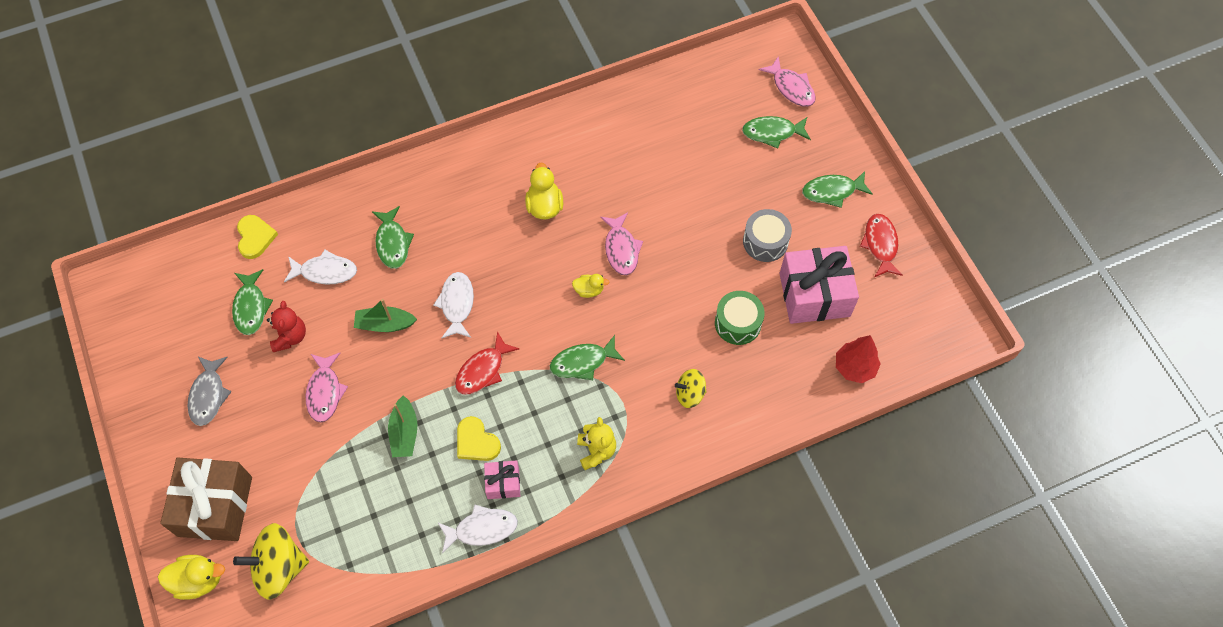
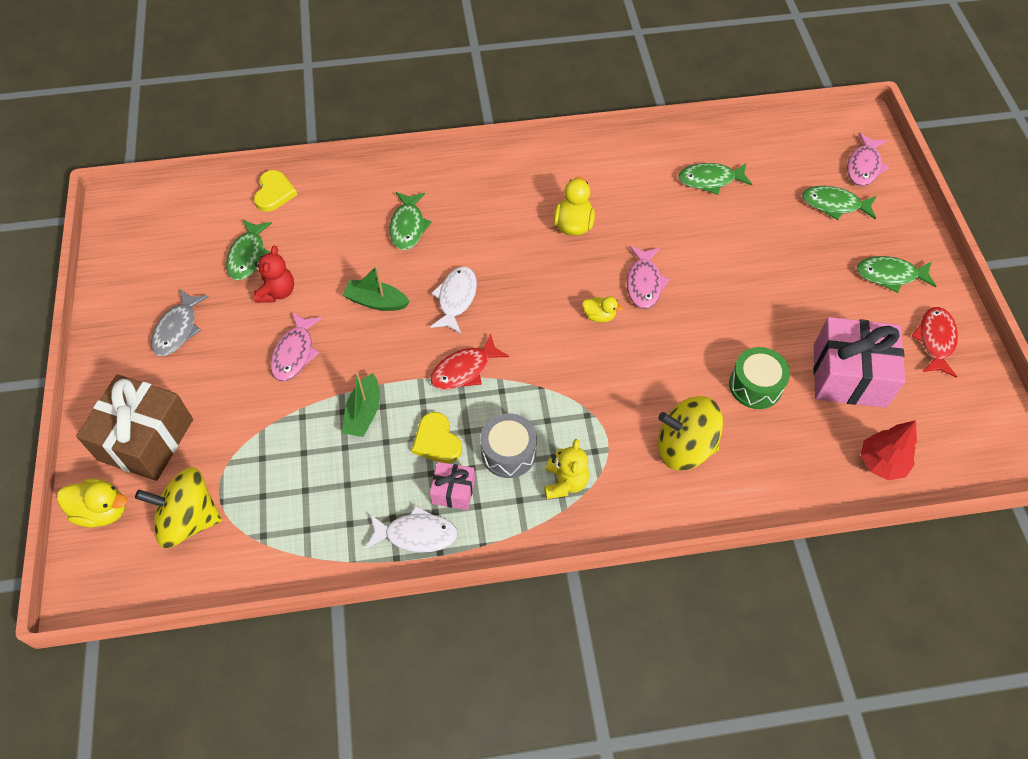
camera: 15 degrees right, 5 degrees down
(325, 271) = (332, 239): white fish -> none
(582, 362) = (574, 386): green fish -> green fish (710, 180)
(690, 394) = (684, 447): yellow spinning top -> yellow spinning top, size x1.74
(765, 242) = (804, 309): grey drum -> grey drum (508, 452)
(791, 87) = (864, 166): pink fish -> pink fish turned 45 degrees clockwise

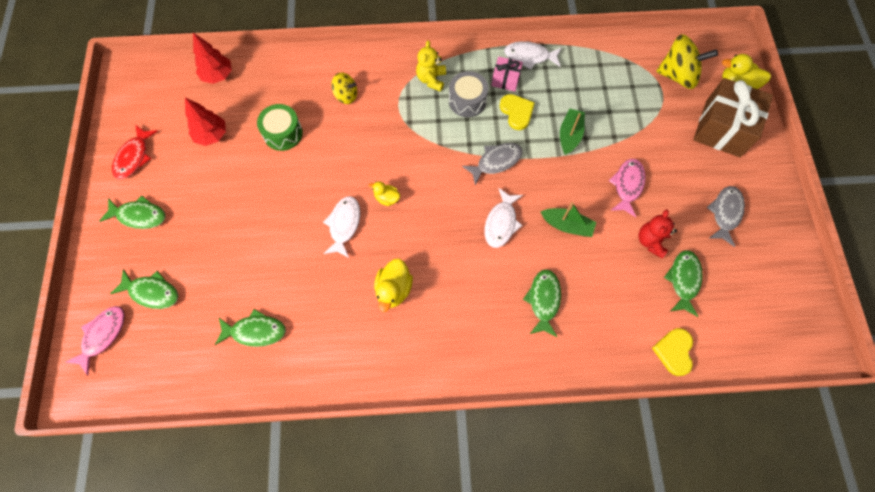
camera: 175 degrees left, 10 degrees up
(464, 370) = (496, 162): red fish -> grey fish
(644, 283) = (344, 225): pink fish -> white fish
(684, 447) = (346, 95): yellow spinning top -> yellow spinning top, size x0.57
(849, 376) = (212, 135): pink gift -> red tree

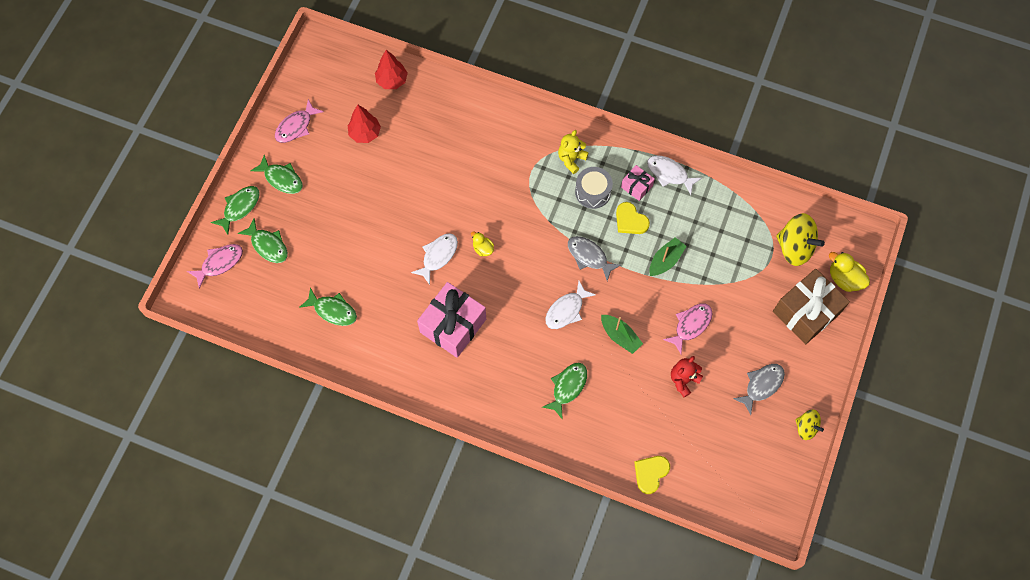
camera: 25 degrees right, 0 degrees up
(134, 157) = (296, 126): red fish -> pink fish
(283, 133) = (423, 156): green drum -> none
(346, 95) = (491, 144): yellow spinning top -> yellow spinning top (806, 427)
(393, 289) = (453, 325): yellow duck -> pink gift
(496, 162) = (589, 256): grey fish -> grey fish turned 135 degrees counterclockwise
(517, 112) = (630, 220): yellow heart -> yellow heart turned 135 degrees clockwise
(683, 280) = (692, 423): green fish -> green fish (240, 207)

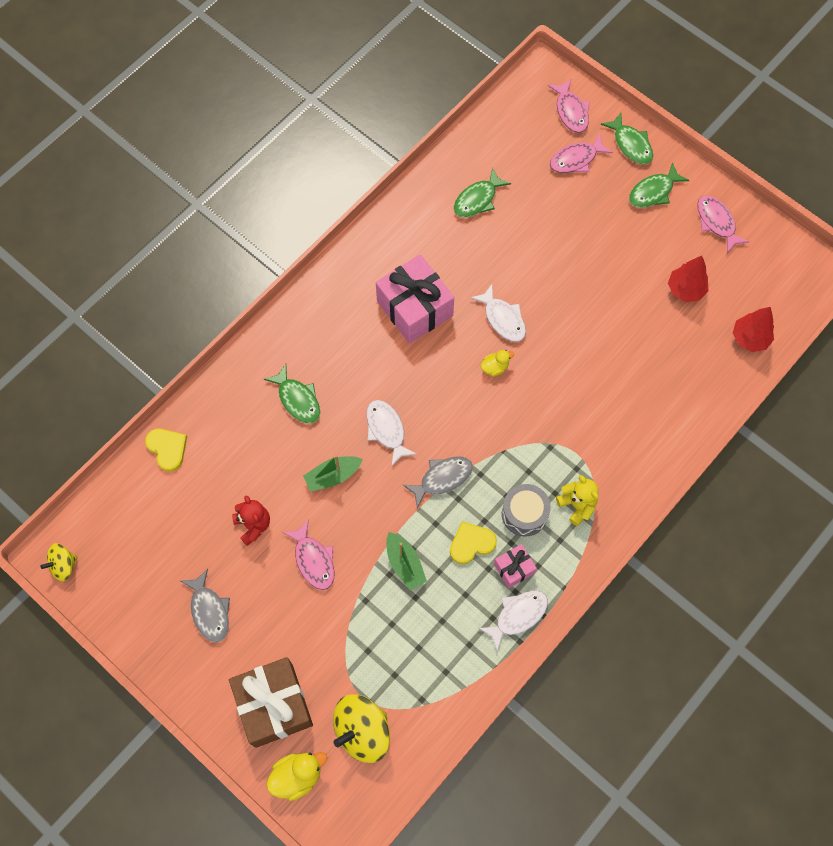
camera: 110 degrees right, 0 degrees up
(268, 245) = (576, 159): green fish -> pink fish
(806, 427) = (140, 640): yellow spinning top -> yellow spinning top (63, 565)

